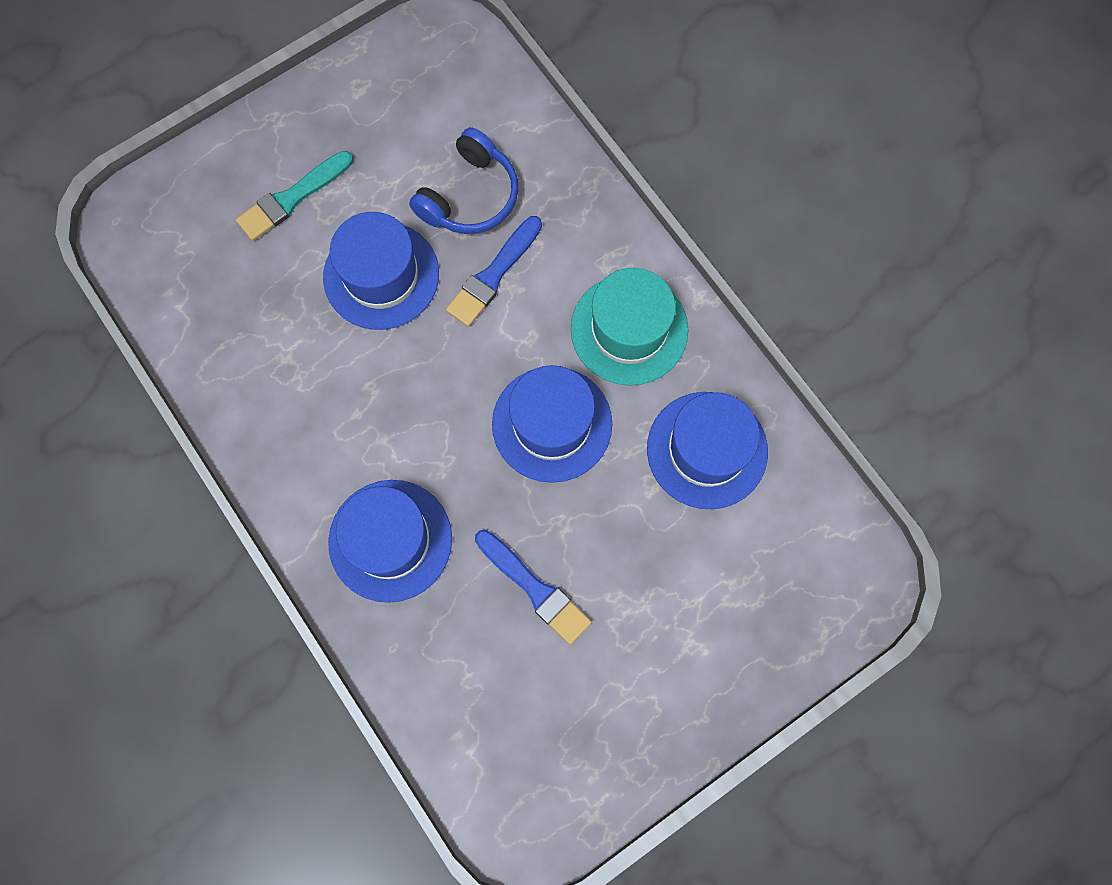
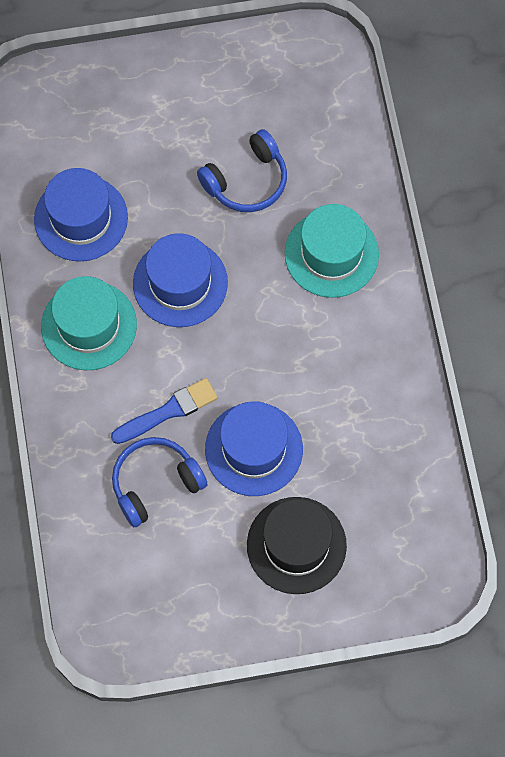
camera: 155 degrees left, 5 degrees down
(292, 198) = (296, 545): turquoise brush -> black hat
(390, 540) = (331, 254): blue hat -> turquoise hat
(534, 588) = (247, 181): blue brush -> blue headphones

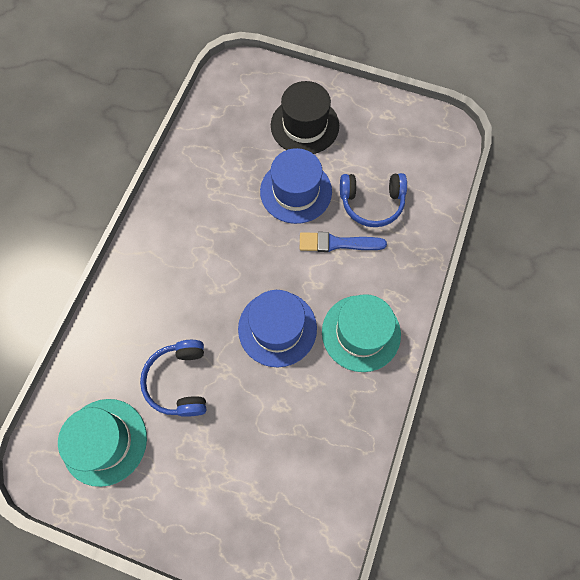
camera: 150 degrees left, 0 degrees up
(81, 218) = (322, 423): blue hat -> none
(247, 181) = (179, 381): blue headphones -> blue headphones turned 90 degrees counterclockwise
(331, 254) = (158, 290): turquoise hat -> turquoise hat (104, 441)

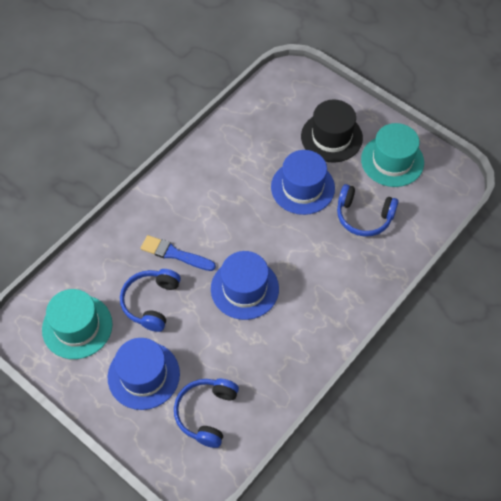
camera: 20 degrees right, 10 degrees down
(203, 473) = (143, 375): none -> blue hat
(290, 492) = (206, 413): none -> blue headphones
(337, 243) = (321, 239): blue brush -> blue brush (175, 254)
(361, 333) = (312, 315): turquoise hat -> turquoise hat (392, 161)

